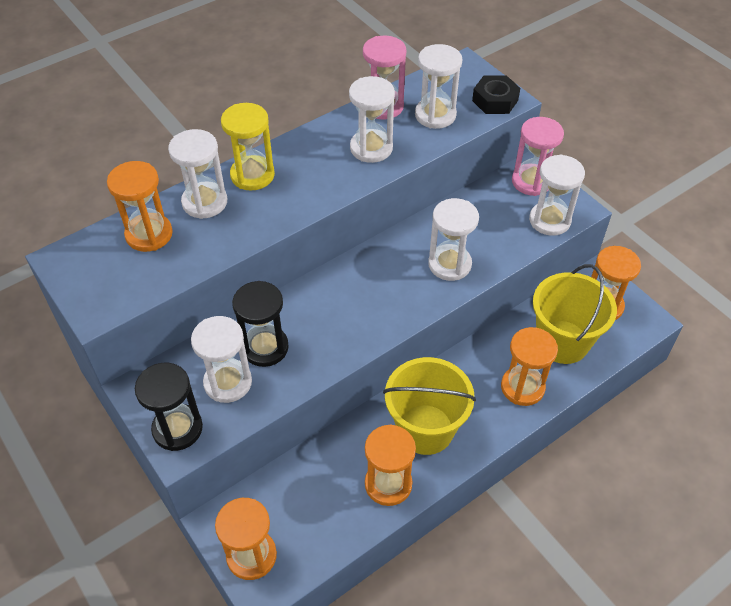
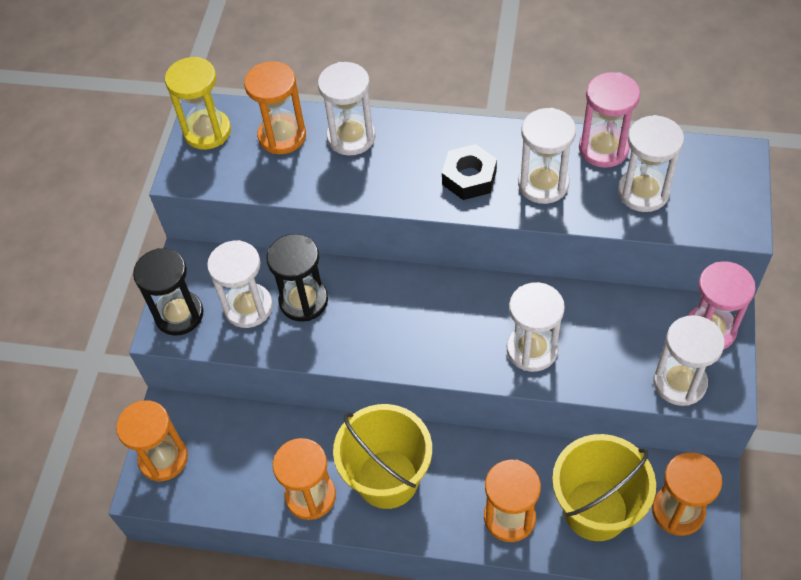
camera: 50 degrees right, 5 degrees up
(252, 175) = (414, 138): yellow hourglass -> yellow hourglass (207, 131)
(495, 100) = (723, 217): black nut -> black nut (469, 177)

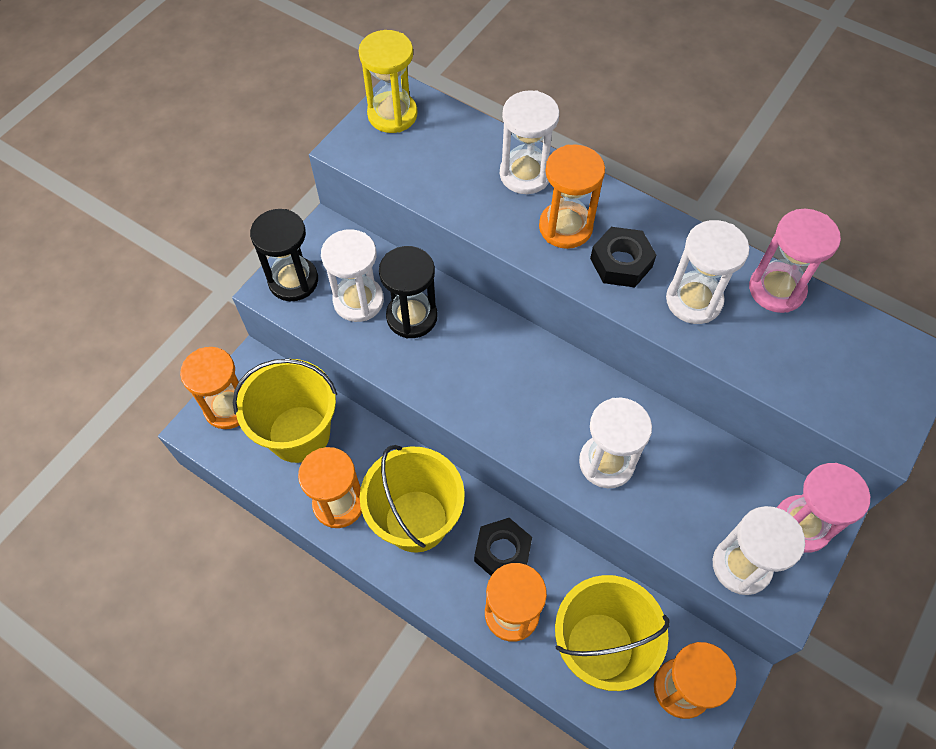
camera: 20 degrees right, 5 degrees up
(242, 452) = (299, 434): none -> yellow bucket
(282, 136) = (459, 147): orange hourglass -> orange hourglass (565, 227)
(475, 470) = (502, 552): none -> black nut
(643, 192) = (796, 353): white hourglass -> none

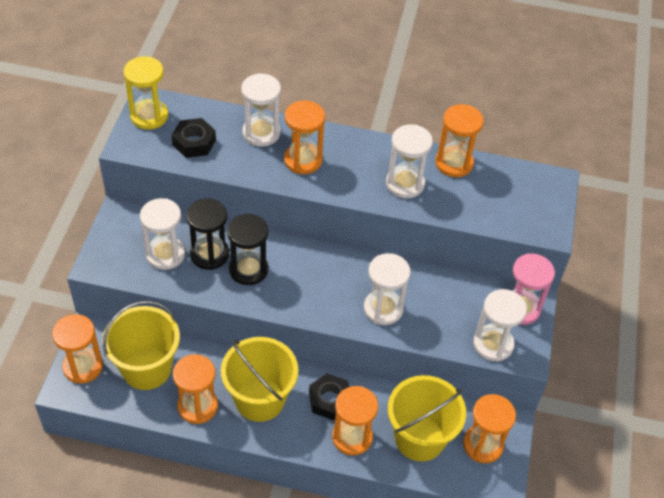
camera: 25 degrees left, 10 degrees down
(293, 281) = (110, 254): black hourglass -> black hourglass (248, 270)
(621, 262) = (349, 173): black nut -> black nut (194, 142)
(776, 289) = (454, 163): pink hourglass -> orange hourglass

